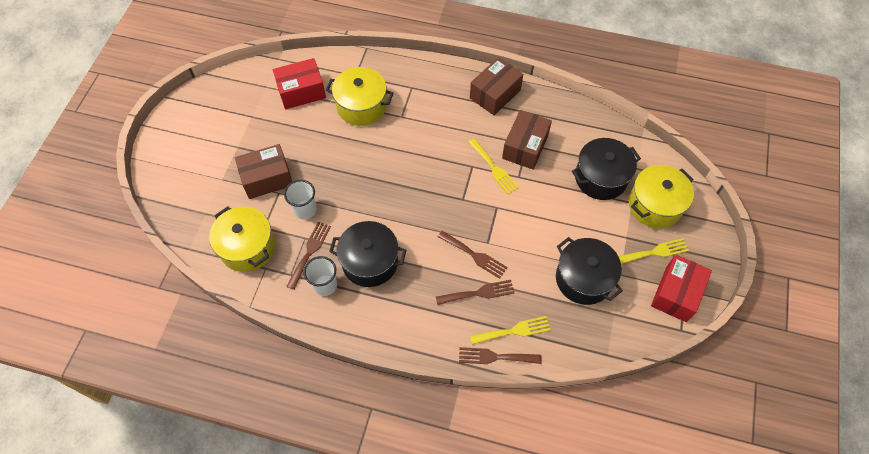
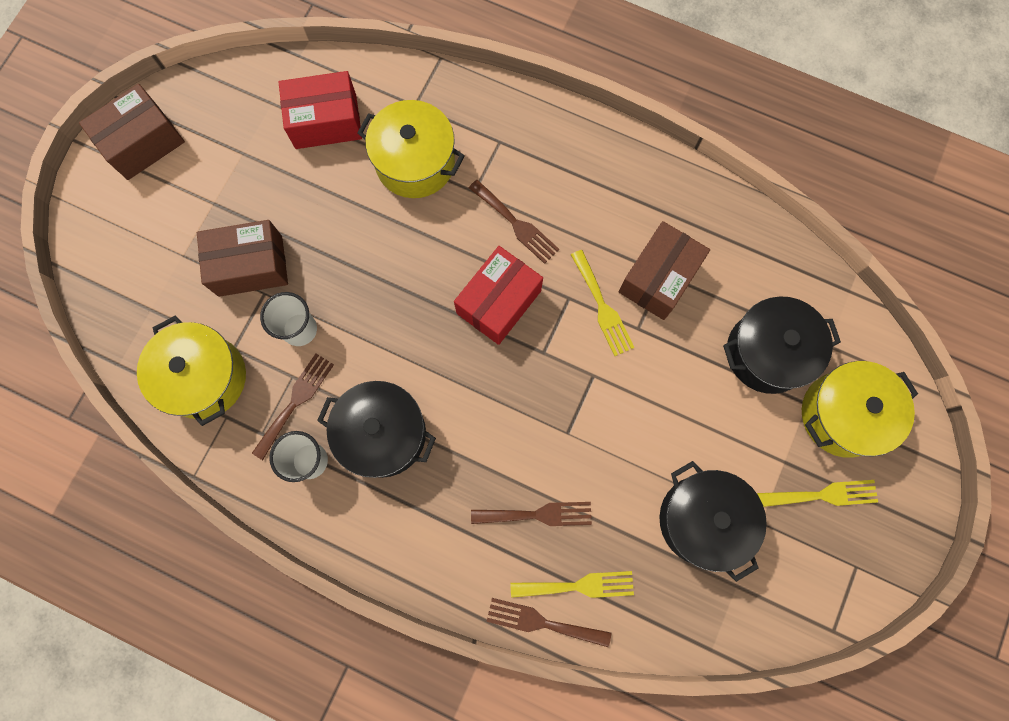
camera: 10 degrees right, 15 degrees up
(474, 255) = (543, 451): brown fork -> brown fork (516, 224)
(495, 94) = (630, 175): brown box -> brown box (143, 143)
(676, 294) = (840, 570): red box -> red box (499, 302)

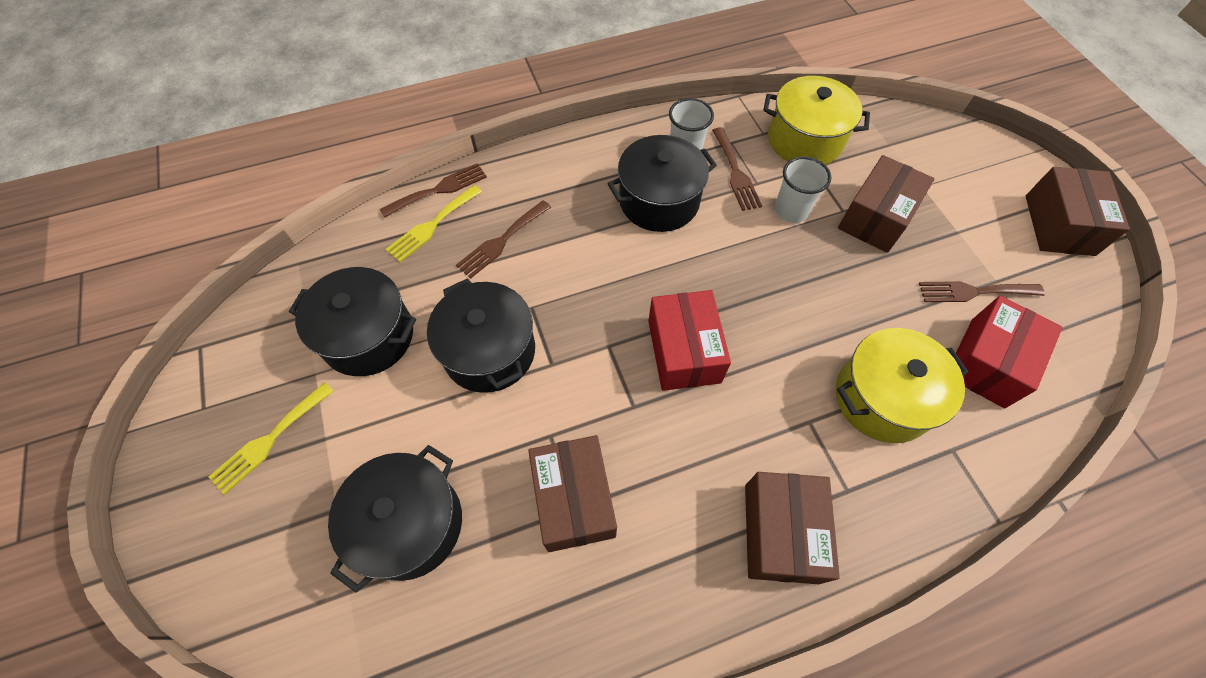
camera: 135 degrees right, 15 degrees down
(516, 224) = (744, 427): brown fork -> brown fork (974, 292)
(561, 157) = (780, 532): none -> brown box
(602, 307) = (598, 425): yellow fork -> none
(626, 425) = (489, 351): none -> black pot
(842, 415) = (291, 530): yellow pot -> none

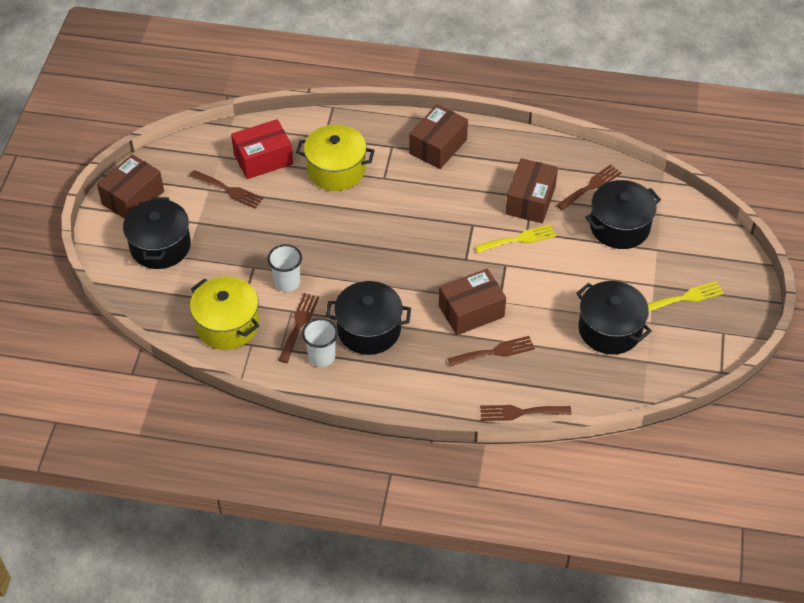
camera: 150 degrees left, 10 degrees down
(432, 225) = (538, 386): yellow fork -> yellow fork (519, 239)
(489, 351) = (538, 287): black pot -> black pot (160, 246)
(489, 589) = (591, 186): none -> brown fork
(683, 351) = (424, 237): red box -> none
(875, 217) = (238, 253): brown box -> brown box (471, 311)

